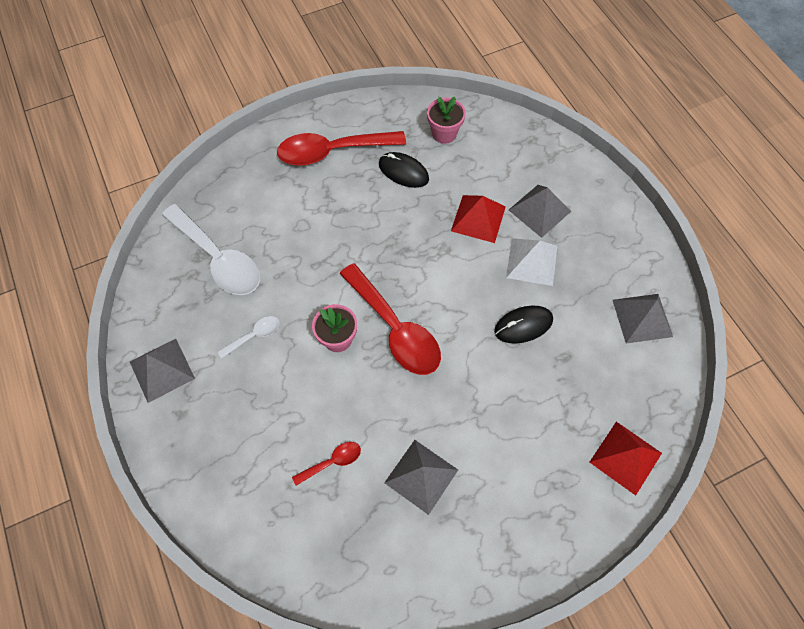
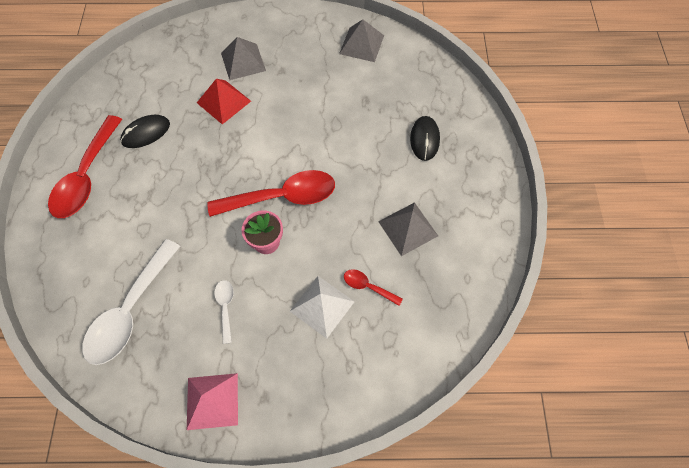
camera: 65 degrees left, 0 degrees up
(162, 370) = (212, 401): grey pyramid -> pink pyramid
(219, 259) = (130, 311): white spoon -> white spoon turned 135 degrees clockwise
(332, 462) = (367, 286): red spoon -> red spoon turned 60 degrees counterclockwise
(444, 133) = (131, 90): pink flower pot -> none
(523, 325) = (328, 113): black mouse -> black mouse (424, 139)
(531, 261) = (281, 85): white pyramid -> white pyramid (322, 306)
(625, 457) = (451, 100): red pyramid -> none

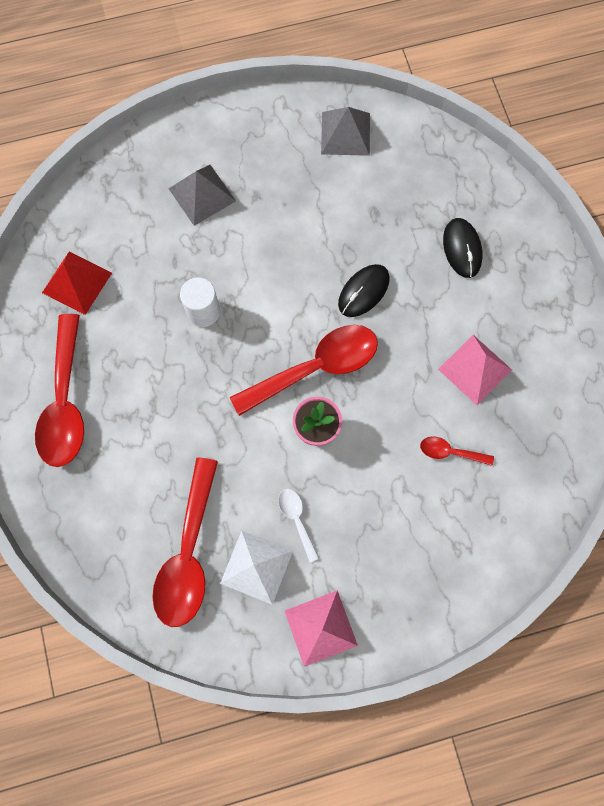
camera: 15 degrees left, 10 degrees up
(130, 311) = (188, 554): white spoon -> red spoon
(146, 133) = (116, 325): black mouse -> black mouse (363, 291)
(213, 138) = (203, 311): none -> white cylinder
(224, 101) = (198, 258): red pyramid -> red pyramid (77, 282)
(322, 306) = (405, 489): white pyramid -> white pyramid (256, 567)
(408, 228) = (474, 369): grey pyramid -> pink pyramid

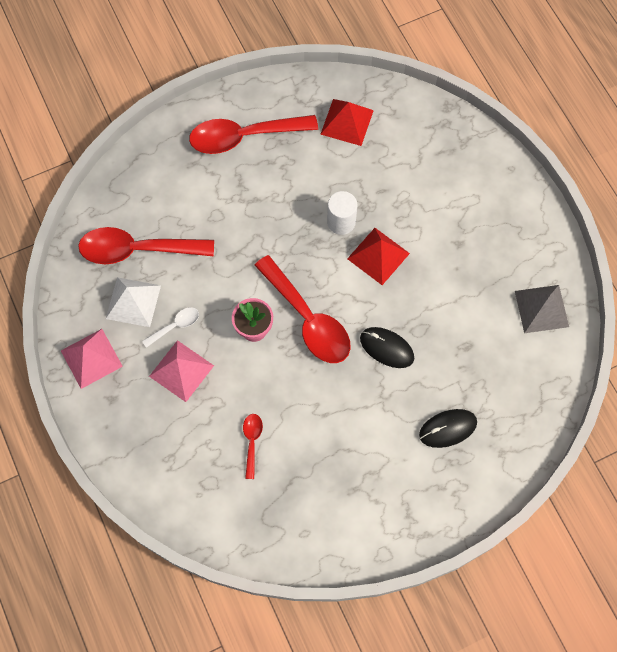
camera: 80 degrees right, 5 degrees down
(202, 195) = (449, 200): grey pyramid -> none
(253, 280) = (378, 256): none -> red pyramid
(474, 369) = (332, 454): pink pyramid -> pink pyramid (181, 370)

